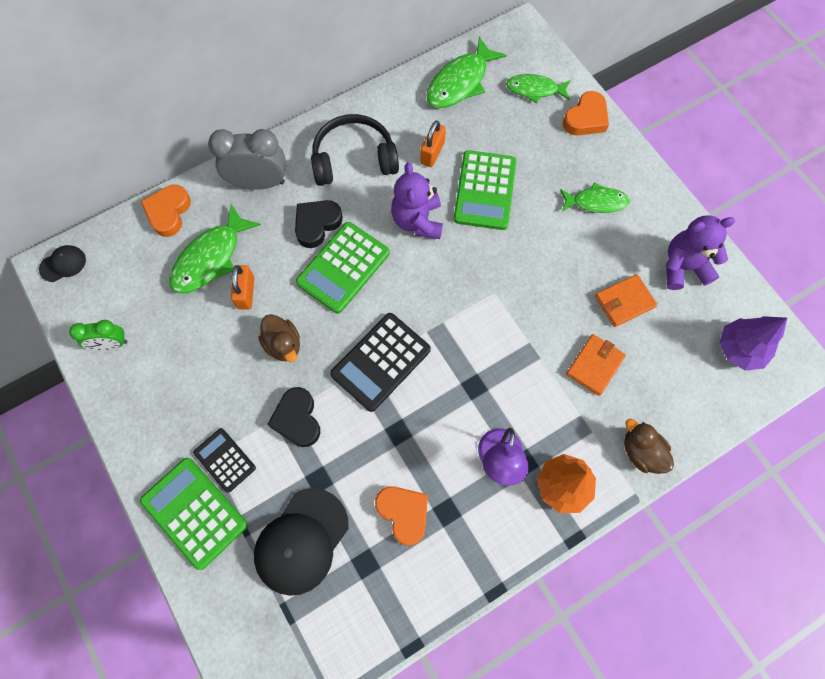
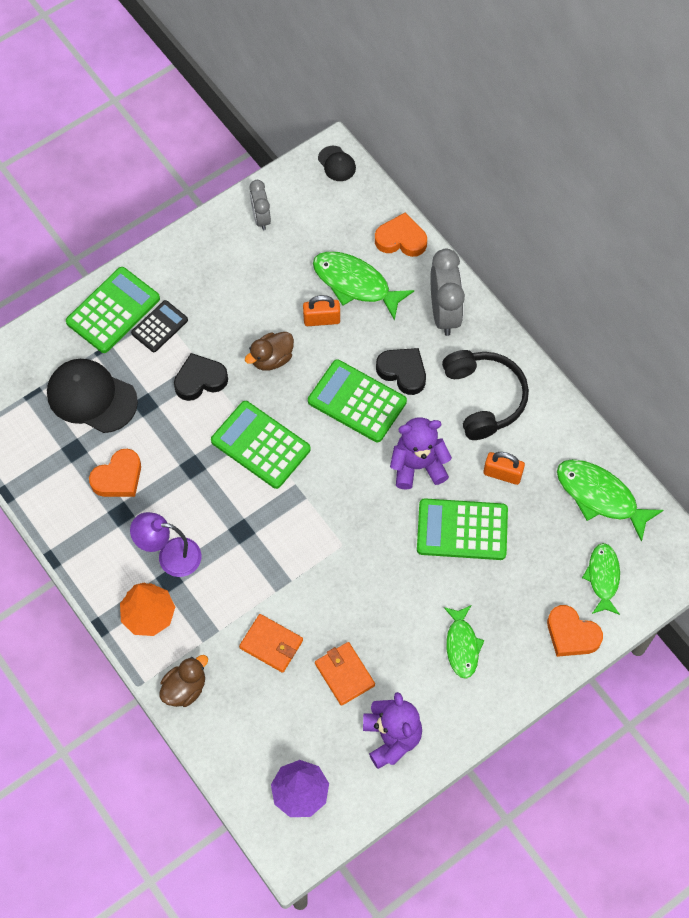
camera: 85 degrees right, 5 degrees down
(111, 344) = (261, 218): green clock -> grey clock
(380, 362) = (260, 445): black calculator -> green calculator

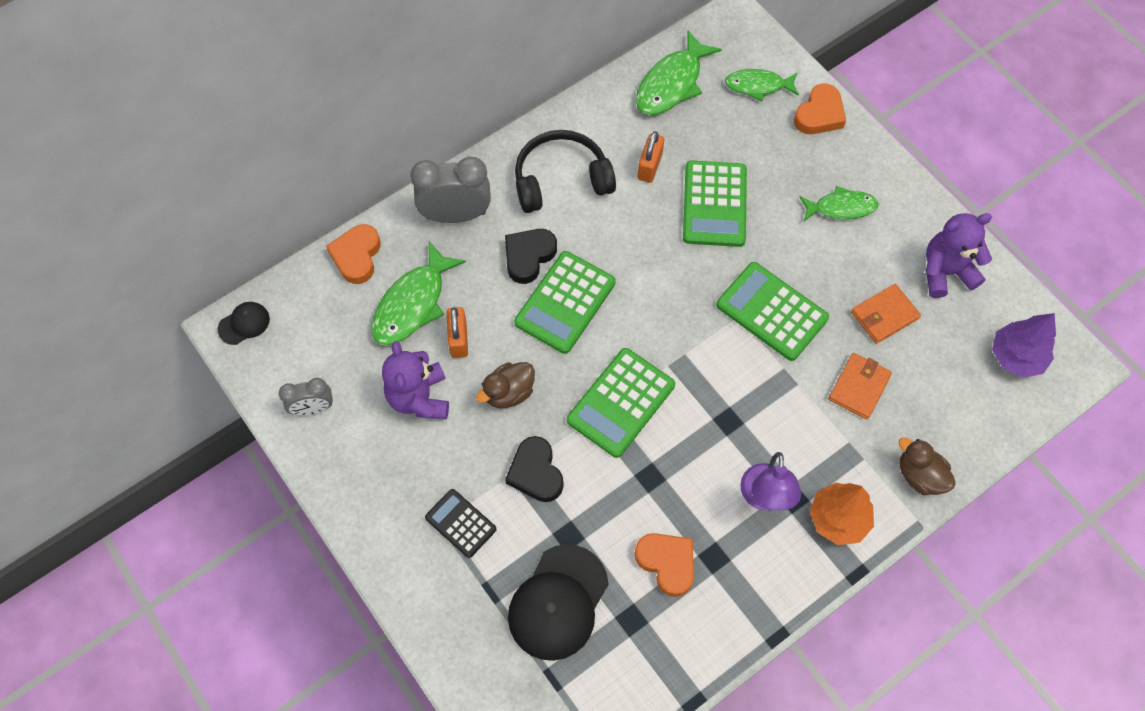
camera: 90 degrees left, 0 degrees up
(113, 310) = (435, 582): green calculator -> green calculator (772, 311)
(271, 359) = (509, 393): brown duck -> brown duck turned 90 degrees clockwise
(418, 466) = (642, 243): purple teddy bear -> purple teddy bear (419, 398)

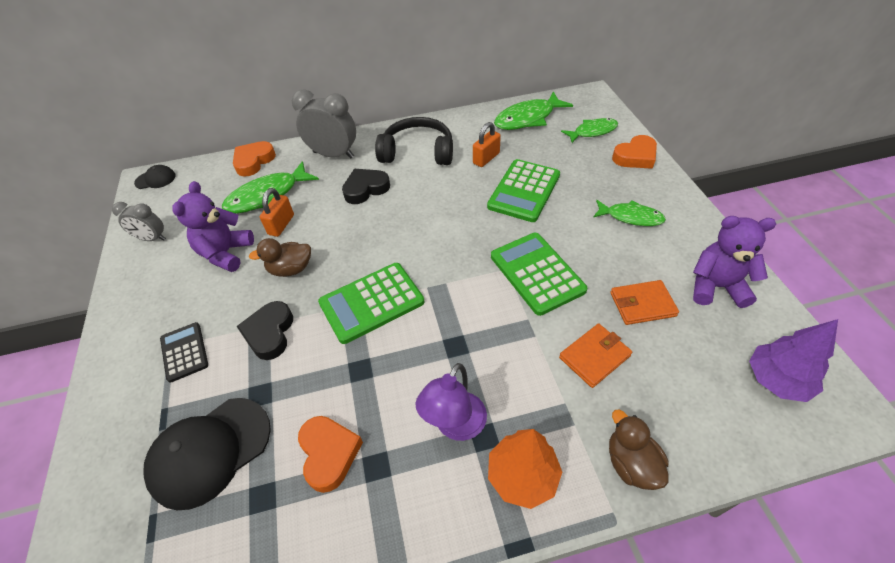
camera: 25 degrees right, 15 degrees down
(565, 302) = (373, 223): green calculator -> none
(758, 86) = (592, 132): green fish -> green fish turned 135 degrees clockwise

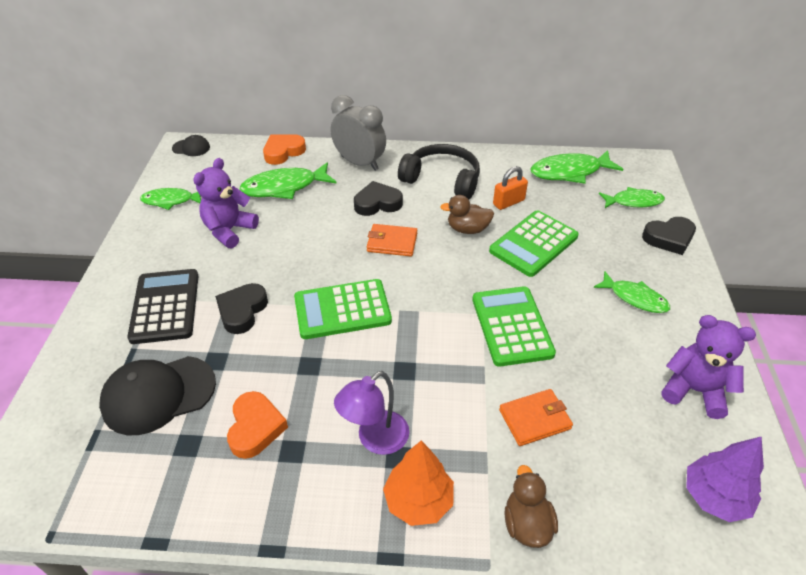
camera: 15 degrees right, 5 degrees down
(152, 238) = (171, 201): grey clock -> green fish
(184, 352) = (165, 306): black calculator -> black calculator, size x1.66
(281, 225) = (287, 217): orange padlock -> none
(291, 269) = (281, 260): brown duck -> brown duck (467, 229)
(635, 156) = (669, 238): orange heart -> black heart
(642, 304) = (606, 385): orange wallet -> orange wallet (392, 242)

